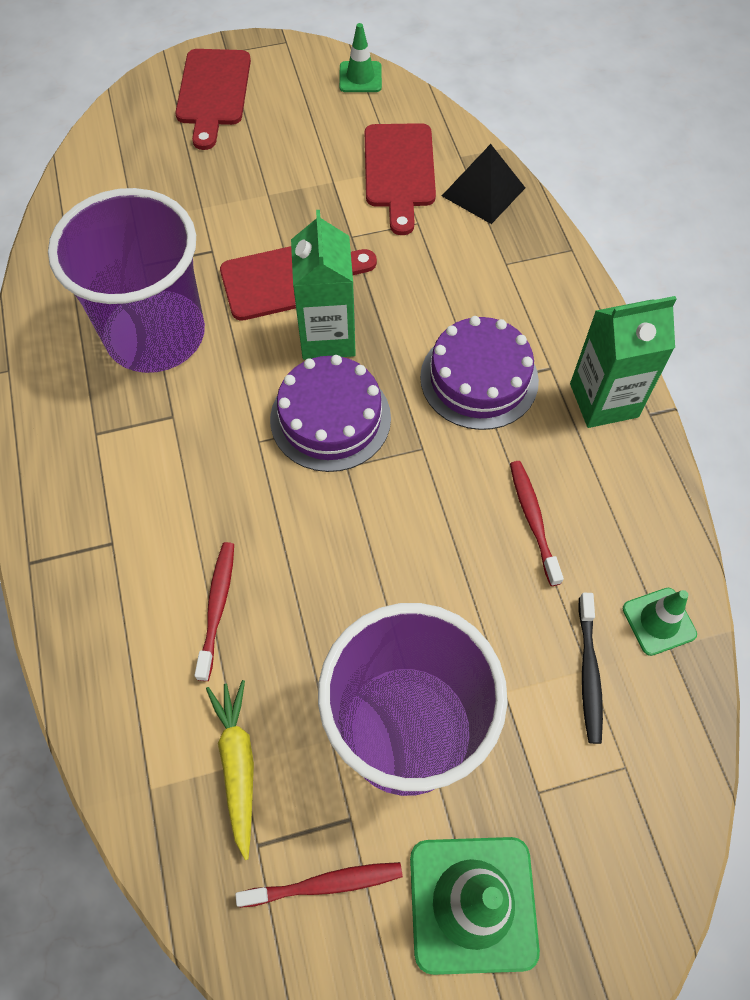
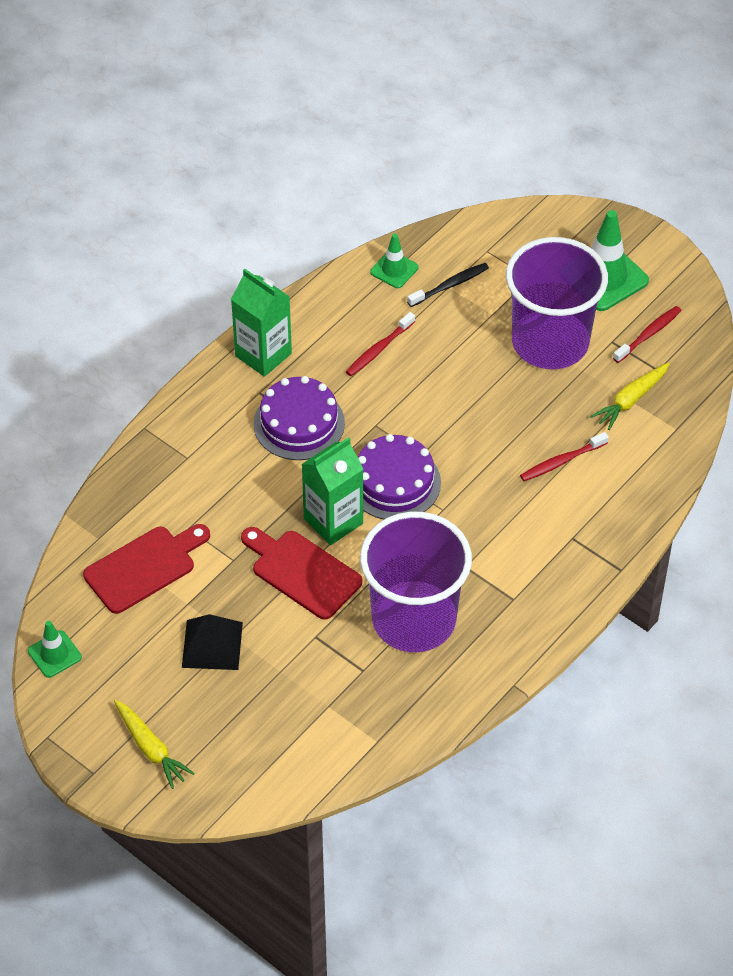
camera: 125 degrees left, 10 degrees down
(213, 92) = (151, 748): red cutting board -> yellow carrot
(325, 884) = (648, 334): red toothbrush -> red toothbrush turned 90 degrees clockwise
(483, 191) = (126, 505): black pyramid -> black pyramid (212, 644)

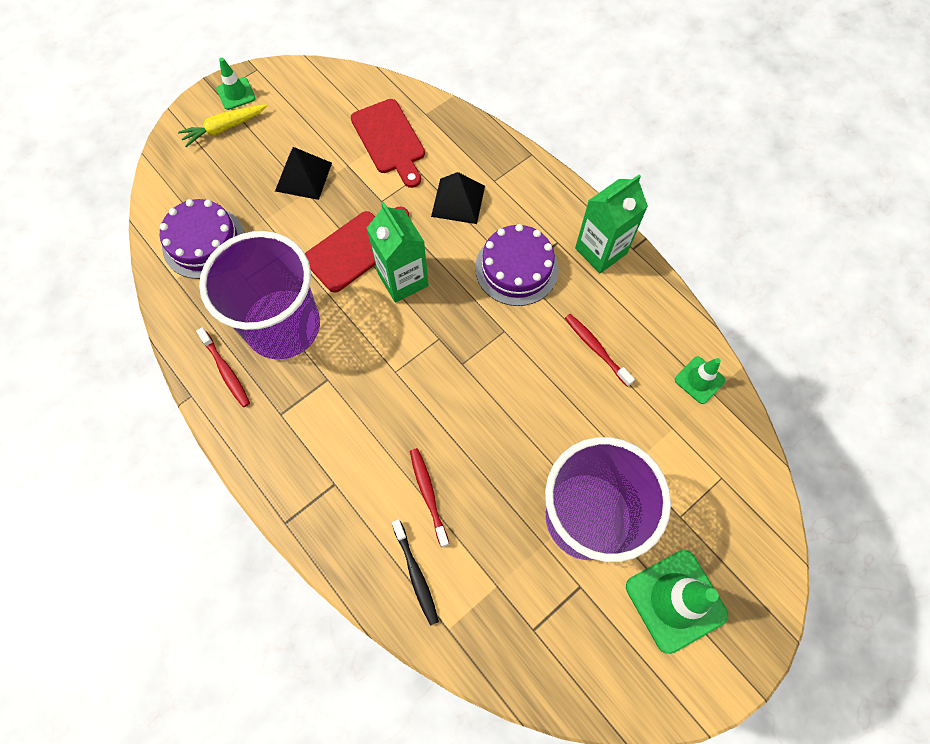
camera: 100 degrees right, 15 degrees up
(54, 654) = (326, 78): green traffic cone -> green traffic cone (236, 94)
(221, 487) = (458, 201): none -> black pyramid
(394, 482) = (434, 335): purple cake -> purple cake (204, 242)
(450, 285) = (674, 430): black toothbrush -> black toothbrush (416, 574)
(631, 400) = (495, 587): yellow carrot -> none
(648, 334) = (585, 632): red toothbrush -> red toothbrush (226, 371)

